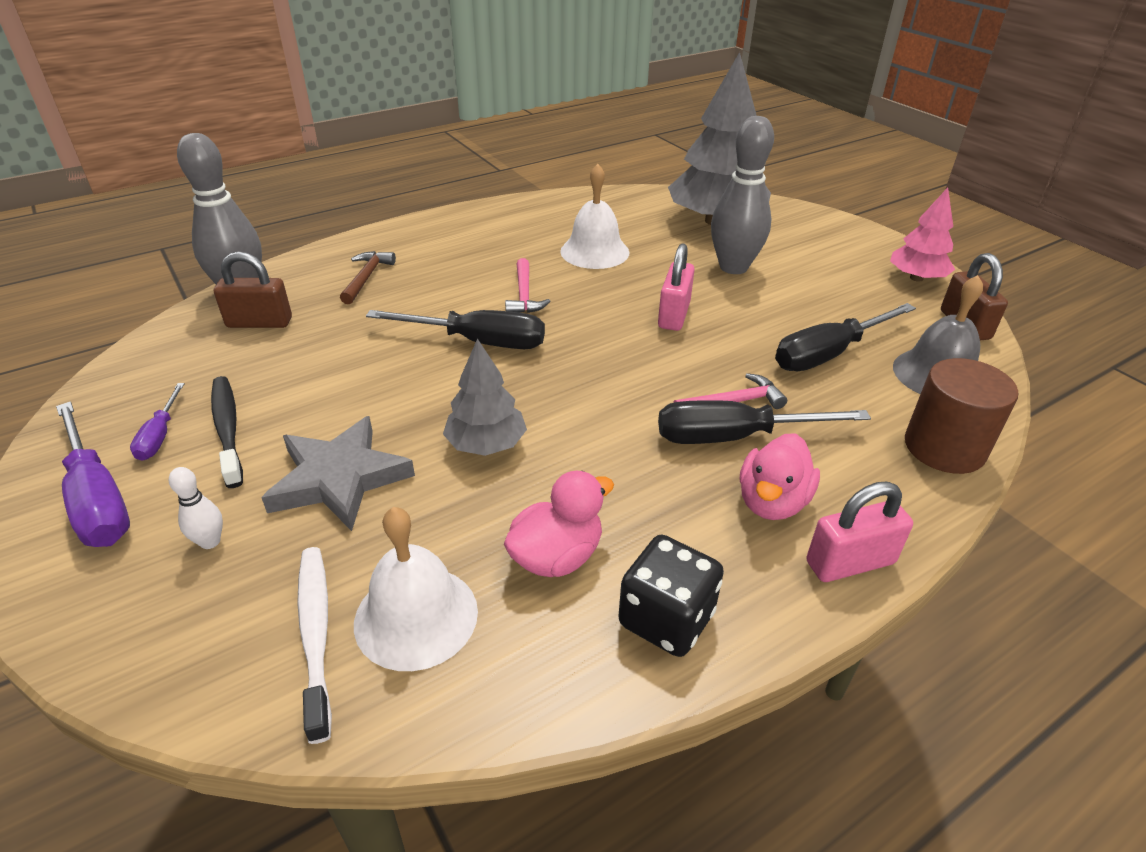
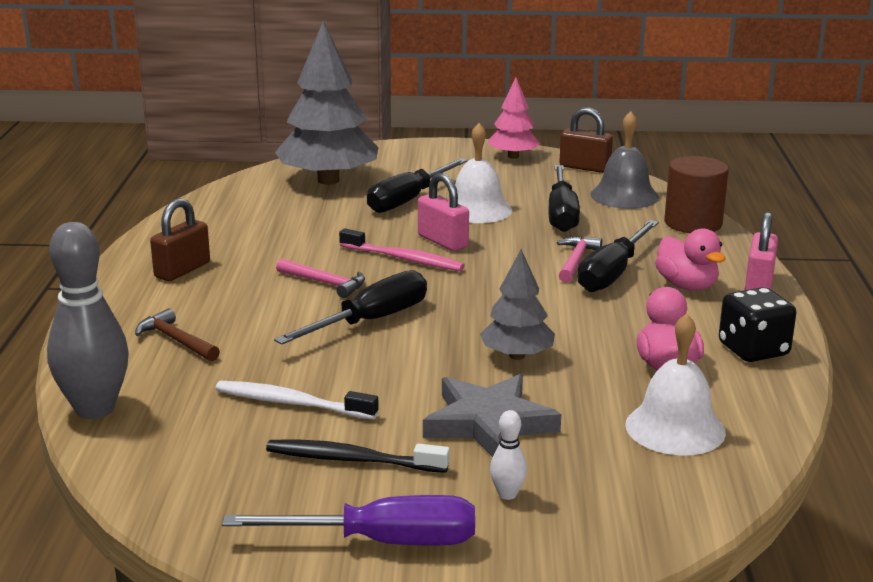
camera: 55 degrees left, 15 degrees down
(160, 436) = (317, 496): purple screwdriver -> none
(259, 322) = (178, 411): brown padlock -> brown padlock (182, 270)
(316, 634) = (657, 468): white toothbrush -> white toothbrush (292, 403)
(594, 251) = (299, 236): white bell -> white bell (477, 209)
(613, 311) = (404, 259): none -> pink toothbrush
(733, 267) = (408, 200): grey bowling pin -> black screwdriver

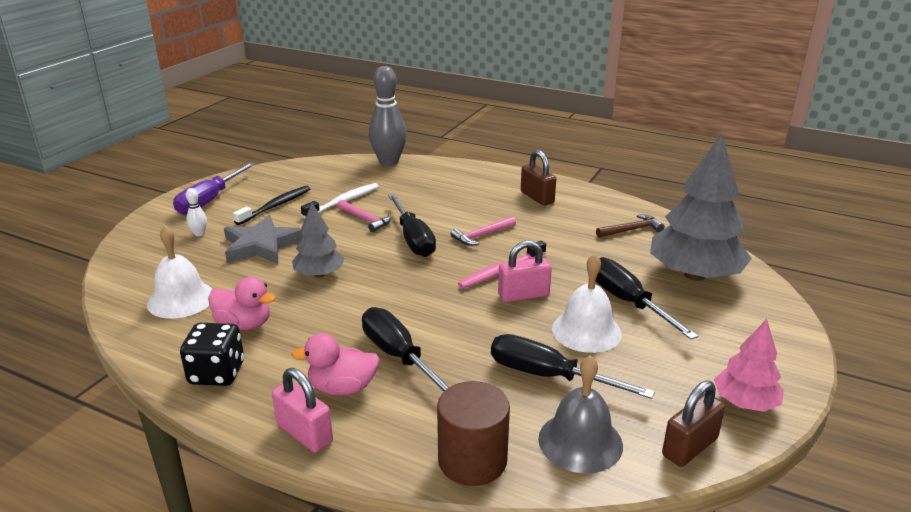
camera: 115 degrees right, 5 degrees up
(176, 340) = (441, 185): brown hammer -> brown hammer (631, 230)
(575, 261) = (438, 347): pink hammer -> pink hammer (365, 219)

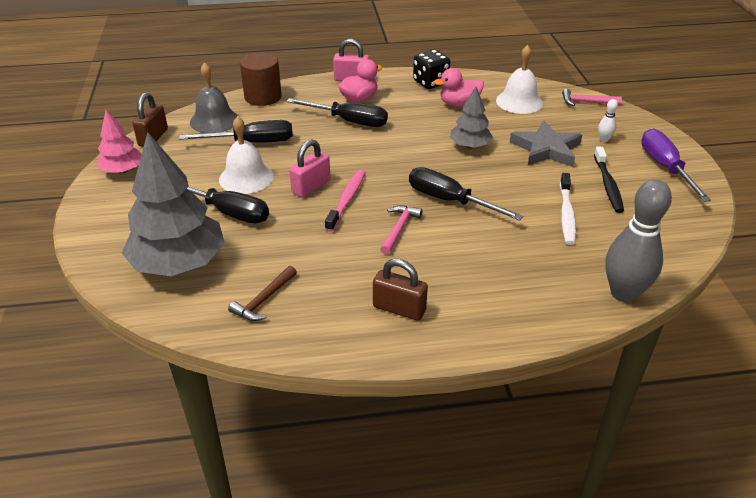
camera: 145 degrees right, 10 degrees up
(365, 219) = (516, 203): pink hammer -> pink hammer (586, 102)

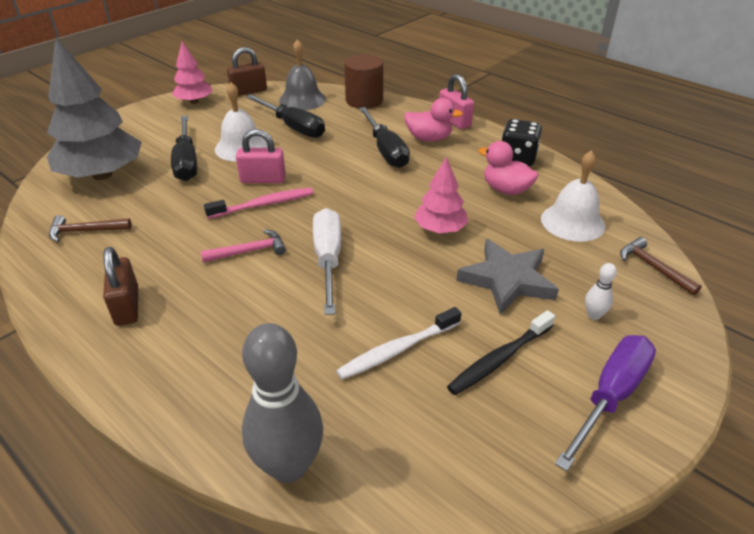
camera: 50 degrees right, 0 degrees up
(449, 201) = (328, 259): black screwdriver -> white screwdriver
(470, 146) = (440, 229): grey tree -> pink tree
(586, 102) = (653, 268): pink hammer -> brown hammer

